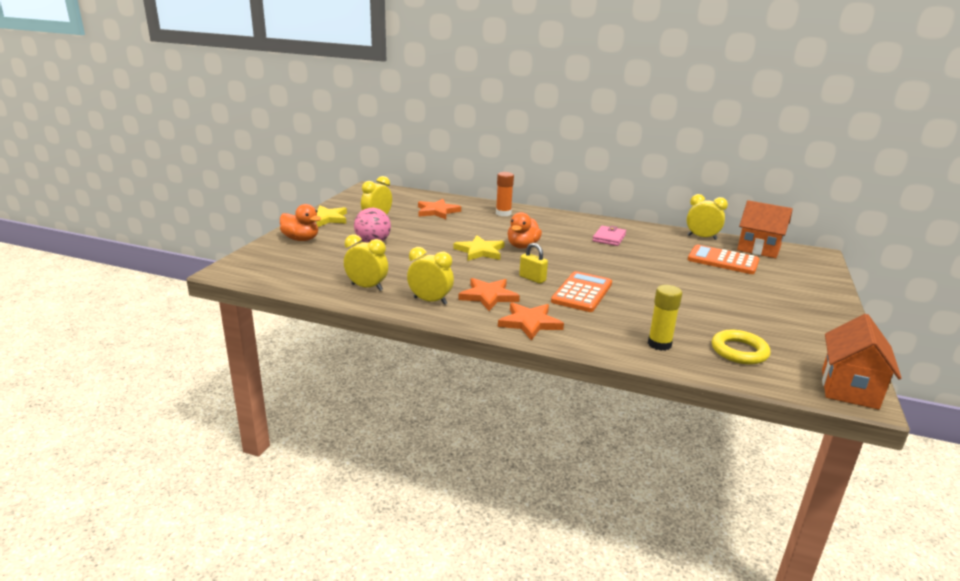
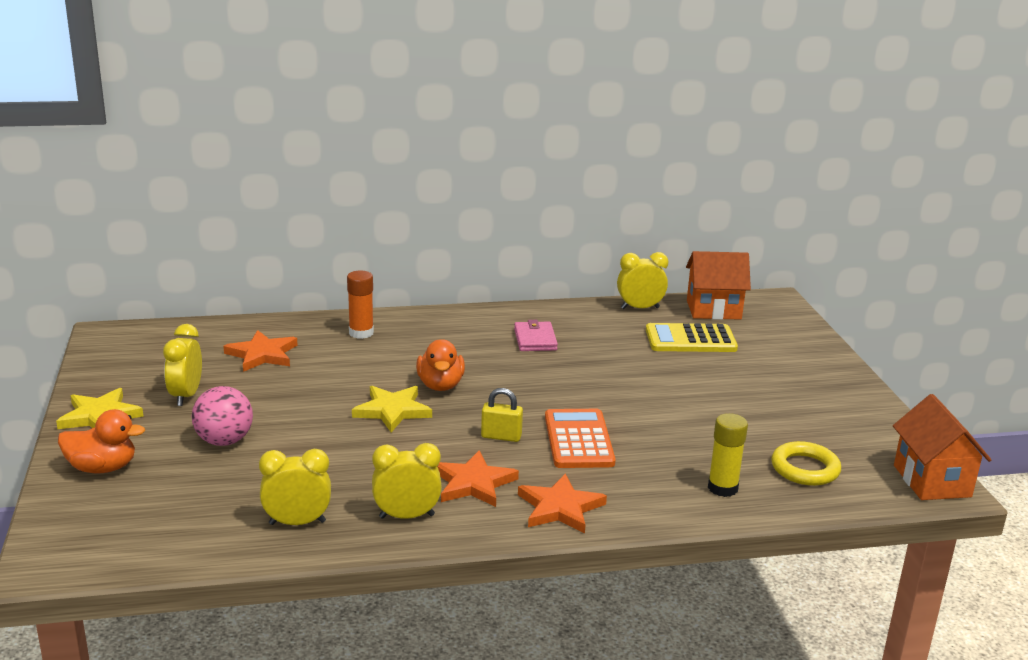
camera: 30 degrees left, 0 degrees up
(723, 261) = (690, 339): orange calculator -> yellow calculator

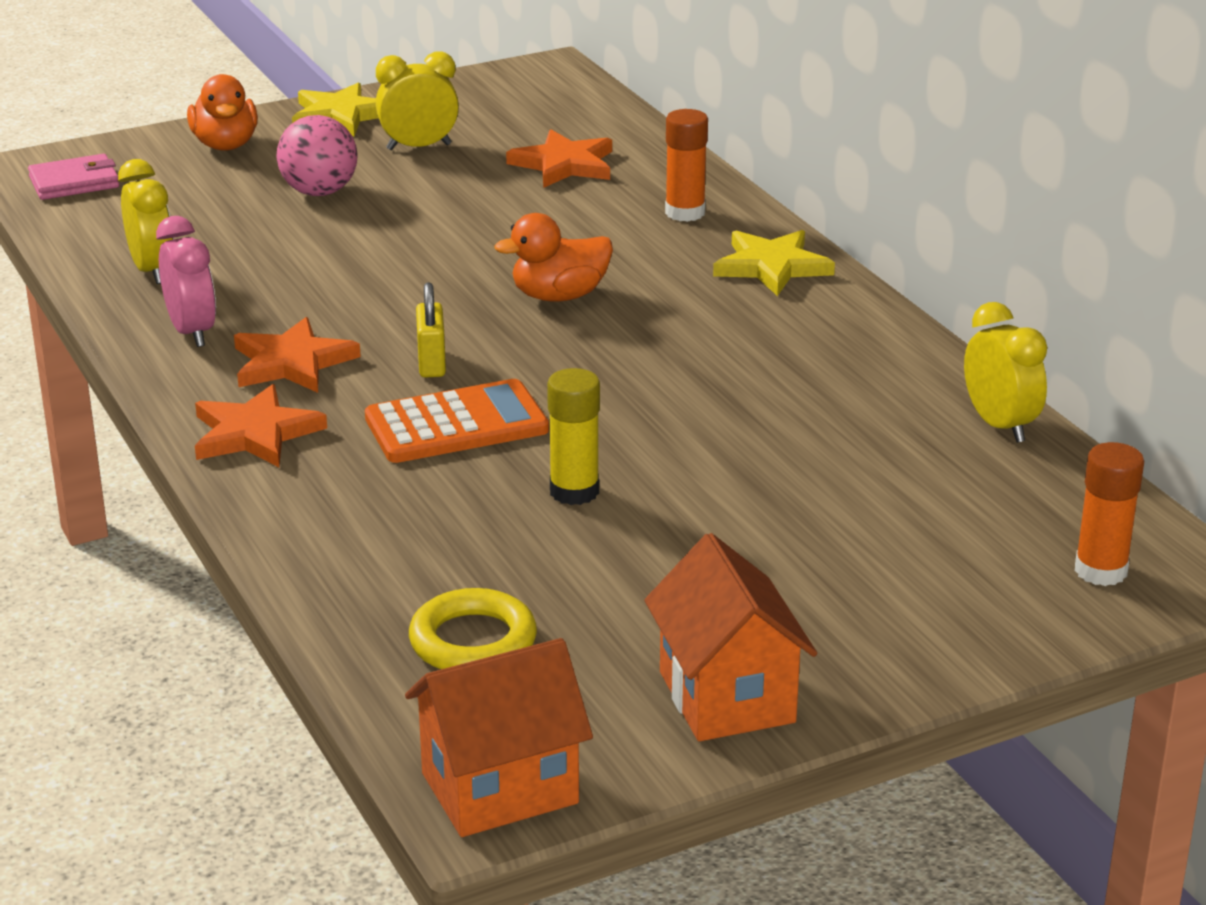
camera: 75 degrees right, 5 degrees up
(392, 411) = (460, 276): yellow star -> yellow star (771, 267)
(406, 516) = (191, 332): yellow clock -> pink clock
(535, 340) = (776, 345): pink wallet -> pink wallet (74, 182)
(690, 339) = (904, 490): yellow calculator -> none
(713, 310) = (1070, 504): orange house -> orange house (727, 697)
(722, 488) = (370, 563): yellow glue stick -> yellow glue stick (574, 491)
(768, 316) = (1100, 571): none -> orange glue stick

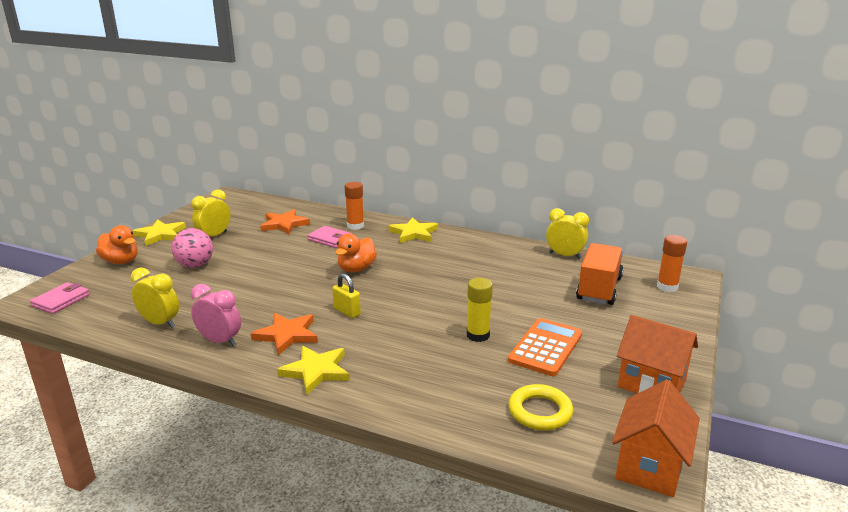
camera: 40 degrees left, 5 degrees down
(255, 433) = (316, 371): orange star -> yellow star
(456, 424) = (394, 330): orange calculator -> orange calculator (545, 347)
(599, 223) = (330, 239): none -> pink wallet
(944, 514) = (599, 289): none -> orange truck

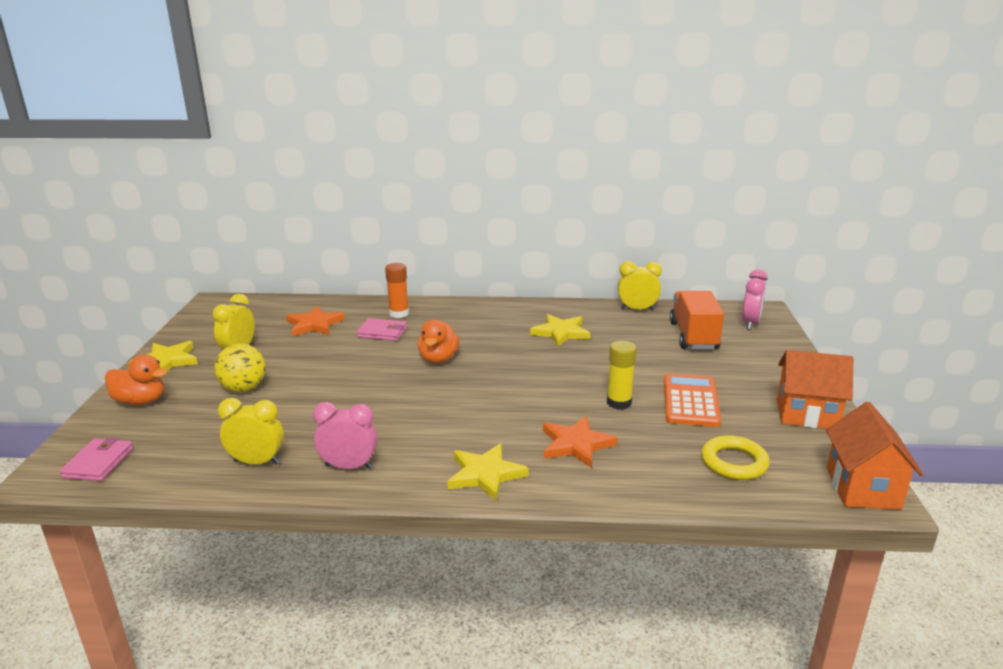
camera: 20 degrees left, 0 degrees up
(195, 265) = (244, 388): pink ball -> yellow ball
(287, 335) = (421, 443): orange star -> orange star (576, 444)
(347, 311) = (466, 406): yellow padlock -> none
(413, 233) = (469, 311): yellow star -> yellow star (561, 333)
(667, 287) = (750, 323): orange glue stick -> pink clock

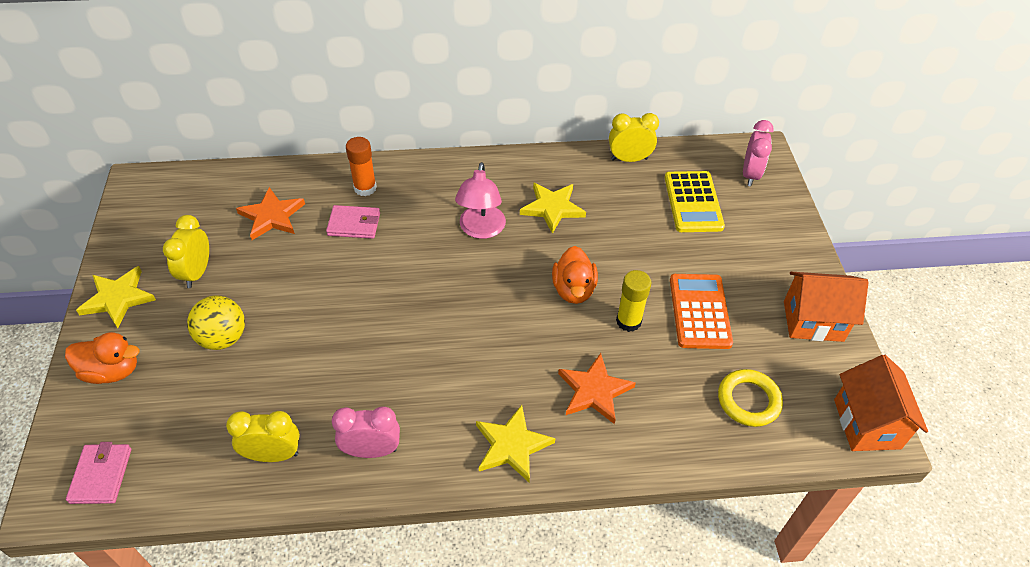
camera: 10 degrees left, 25 degrees up
(438, 359) = (427, 266): orange duck -> orange duck (573, 289)
(493, 341) = (481, 230): none -> pink lamp
(693, 336) = (693, 202): orange truck -> yellow calculator

